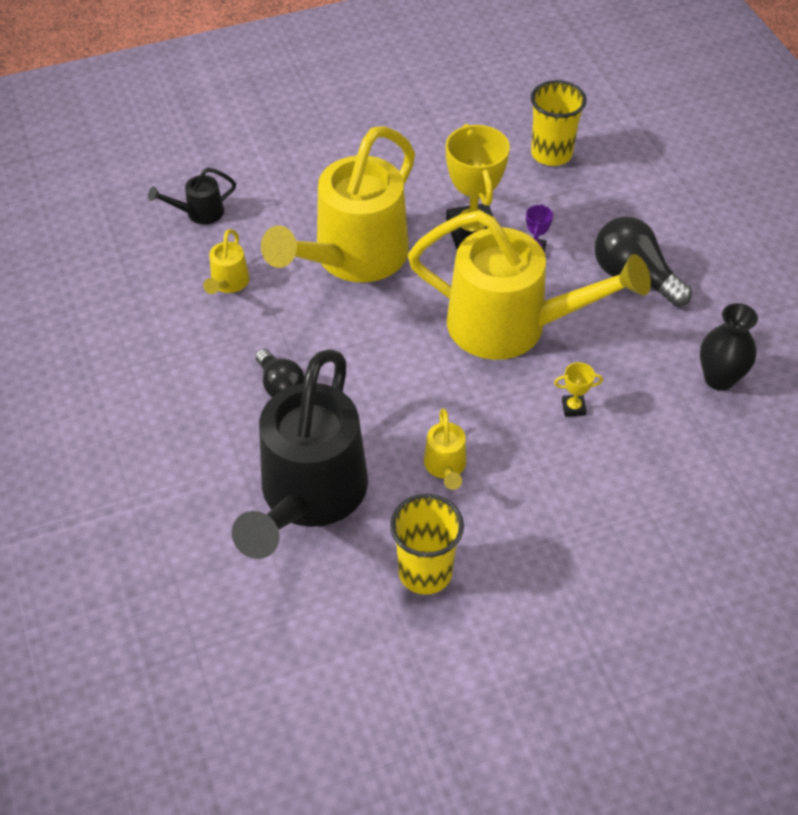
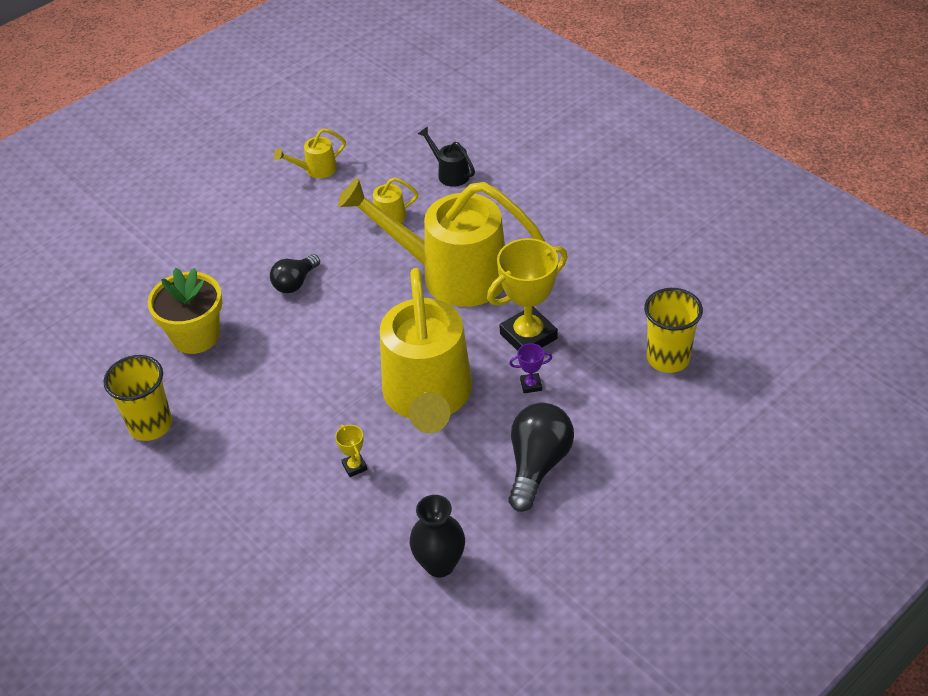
camera: 70 degrees right, 5 degrees down
(308, 497) = (195, 336): black watering can -> yellow flower pot
(445, 467) = (255, 404): yellow watering can -> yellow watering can (316, 170)

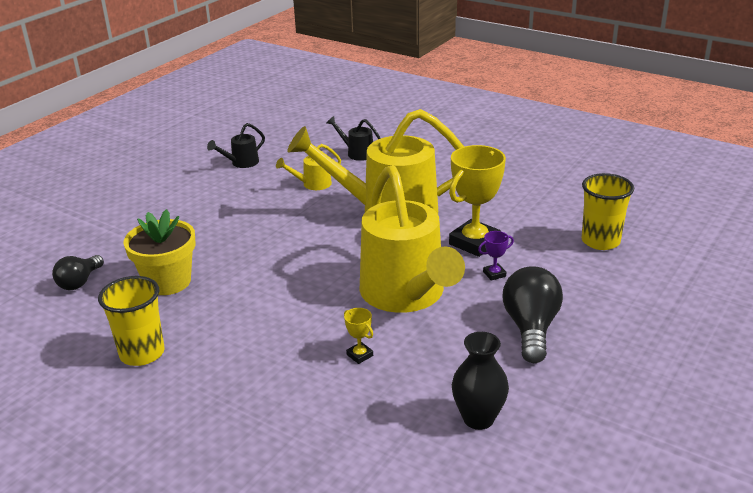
camera: 15 degrees left, 15 degrees down
(295, 283) = (250, 234): black light bulb -> black light bulb (79, 282)
(316, 170) = (241, 163): yellow watering can -> black watering can

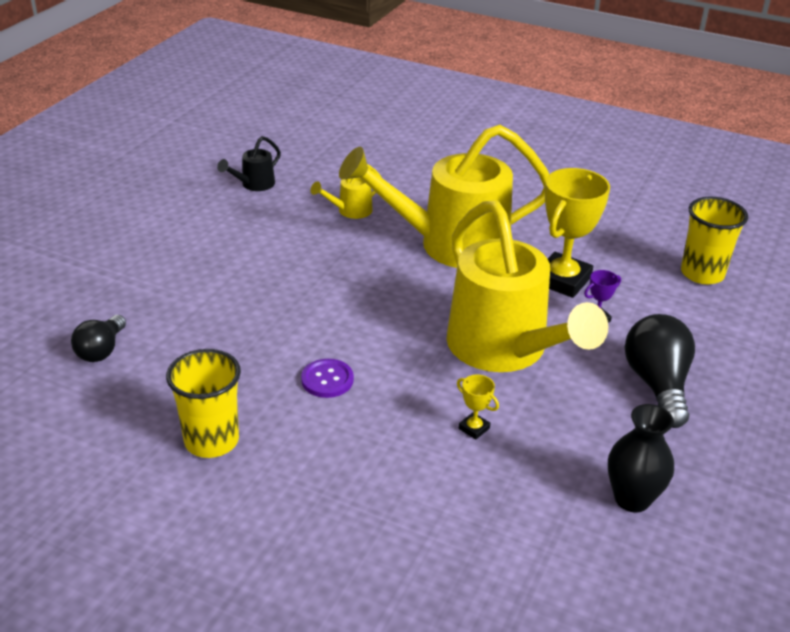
camera: 10 degrees left, 5 degrees up
(168, 282) = (213, 345): yellow flower pot -> none
(250, 312) = (327, 380): none -> purple button
(357, 153) = (390, 169): black watering can -> none

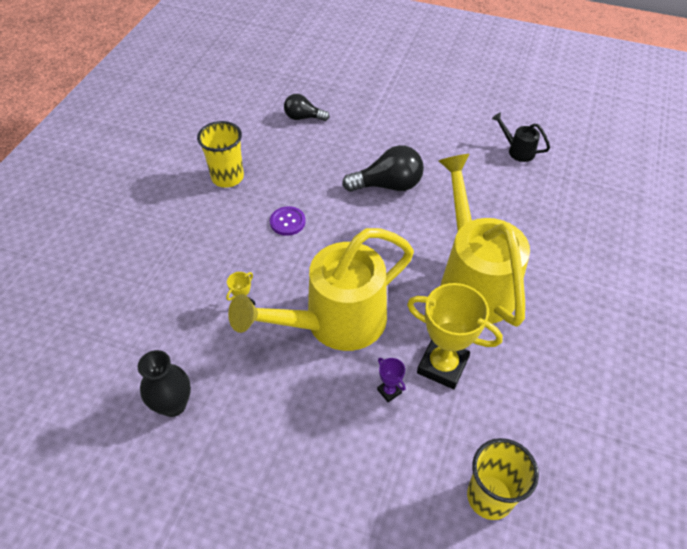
camera: 85 degrees right, 15 degrees up
(350, 211) = (501, 211): yellow watering can -> none
(657, 384) = (304, 434): black light bulb -> black light bulb (388, 185)

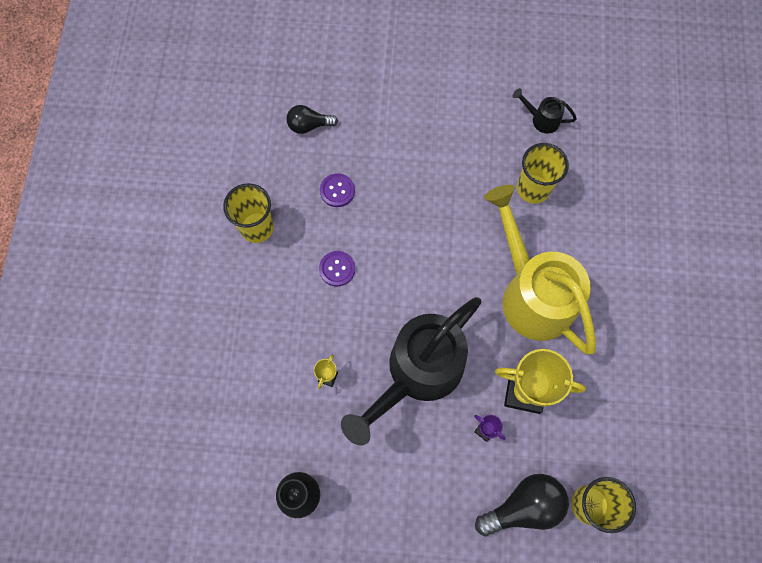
camera: 15 degrees left, 20 degrees up
(310, 165) = (337, 191): none -> purple button
(334, 322) = (417, 373): yellow watering can -> black watering can
(388, 185) = (423, 198): black light bulb -> black light bulb (523, 506)
(496, 199) = (533, 189): none -> yellow cup

